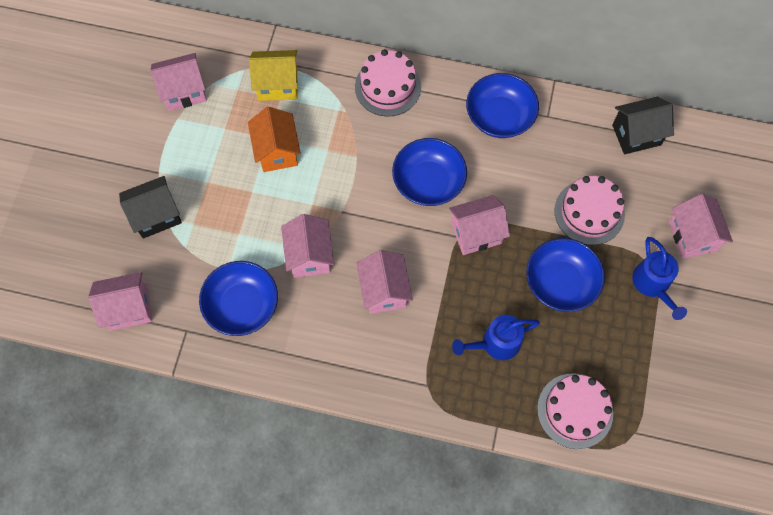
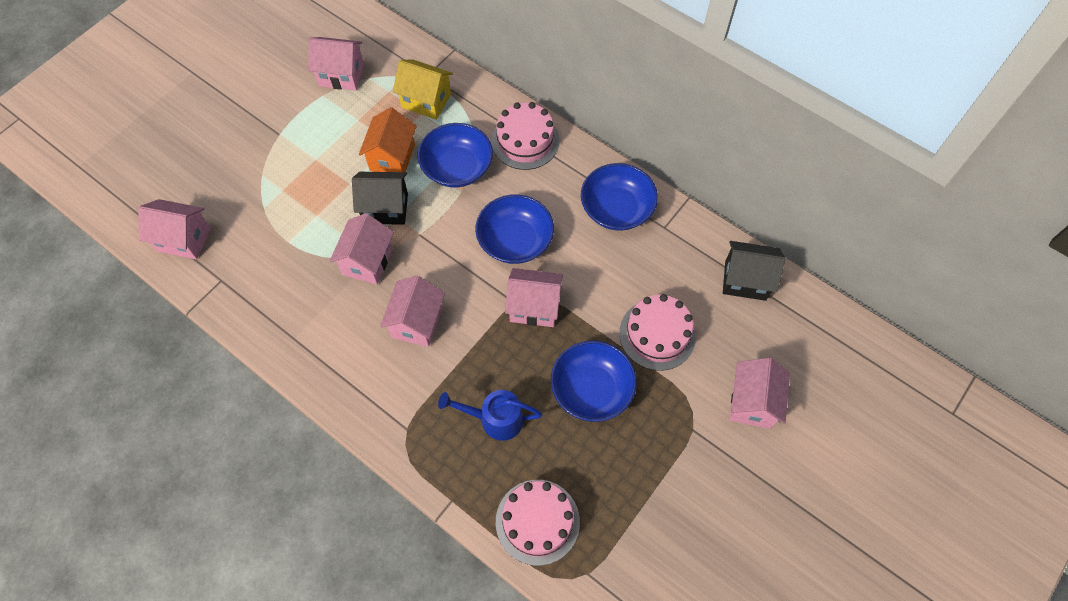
camera: 25 degrees right, 5 degrees down
(156, 215) = (255, 170): black house -> black house (385, 208)
(242, 305) = (282, 279): blue bowl -> blue bowl (457, 168)
(653, 285) = (685, 434): blue watering can -> none

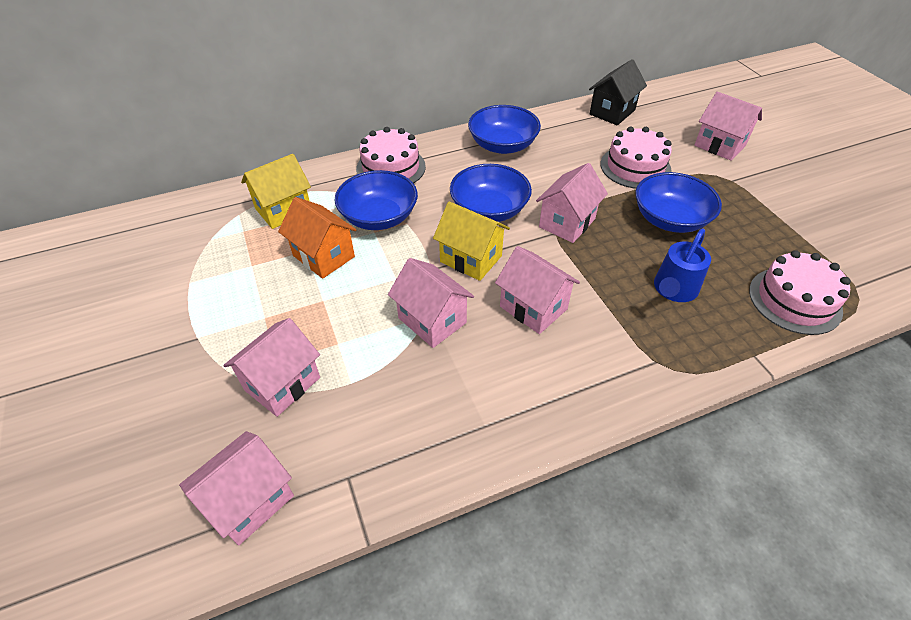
camera: 60 degrees left, 15 degrees down
(341, 75) = (182, 258): pink house -> pink house (282, 383)
(385, 208) = (379, 283): black house -> none
(446, 255) = (471, 259): none -> yellow house

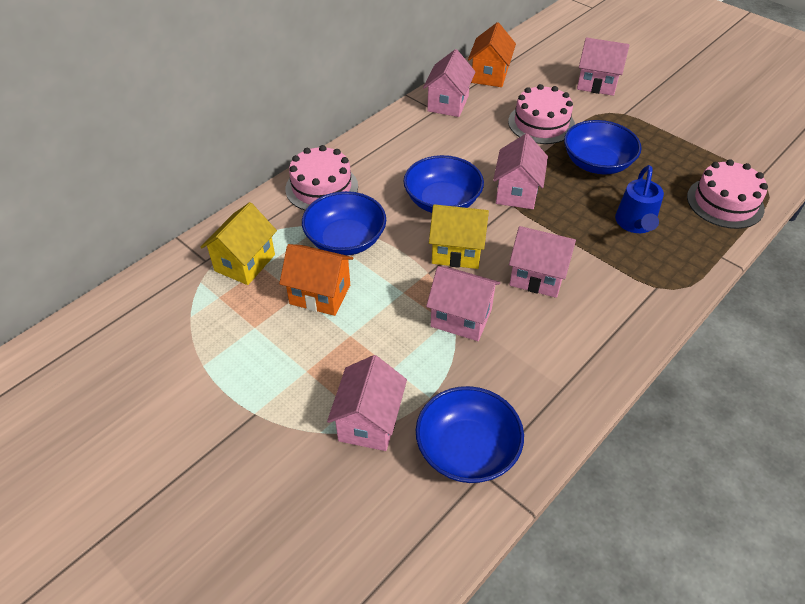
camera: 25 degrees left, 0 degrees up
(250, 501) = (415, 527): pink house -> pink house (448, 103)
(502, 145) = (413, 135): blue bowl -> blue bowl (467, 449)
(612, 112) = (489, 75): black house -> orange house

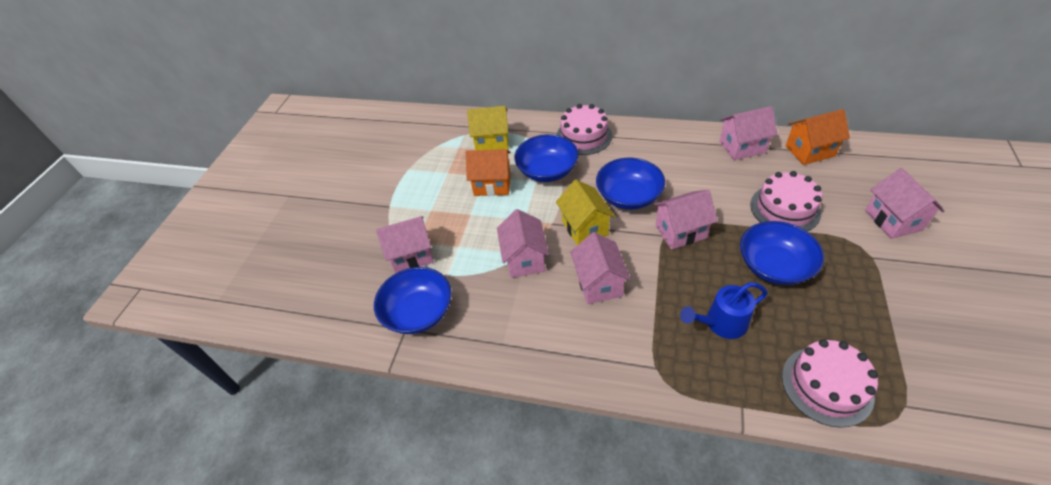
camera: 65 degrees right, 0 degrees up
(320, 294) = (492, 184): orange house -> orange house turned 75 degrees counterclockwise

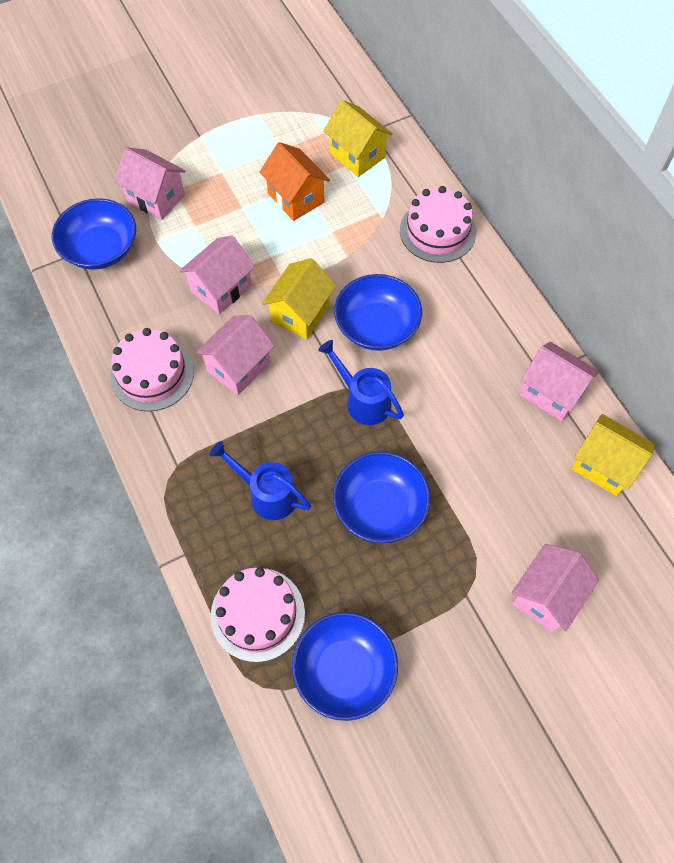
camera: 45 degrees right, 15 degrees up
(547, 171) = (355, 232): blue bowl -> blue bowl (344, 671)
(680, 231) = (362, 400): pink house -> blue watering can
(785, 208) = (478, 481): pink cake -> pink cake (152, 374)
(809, 151) = (603, 466): orange house -> yellow house

